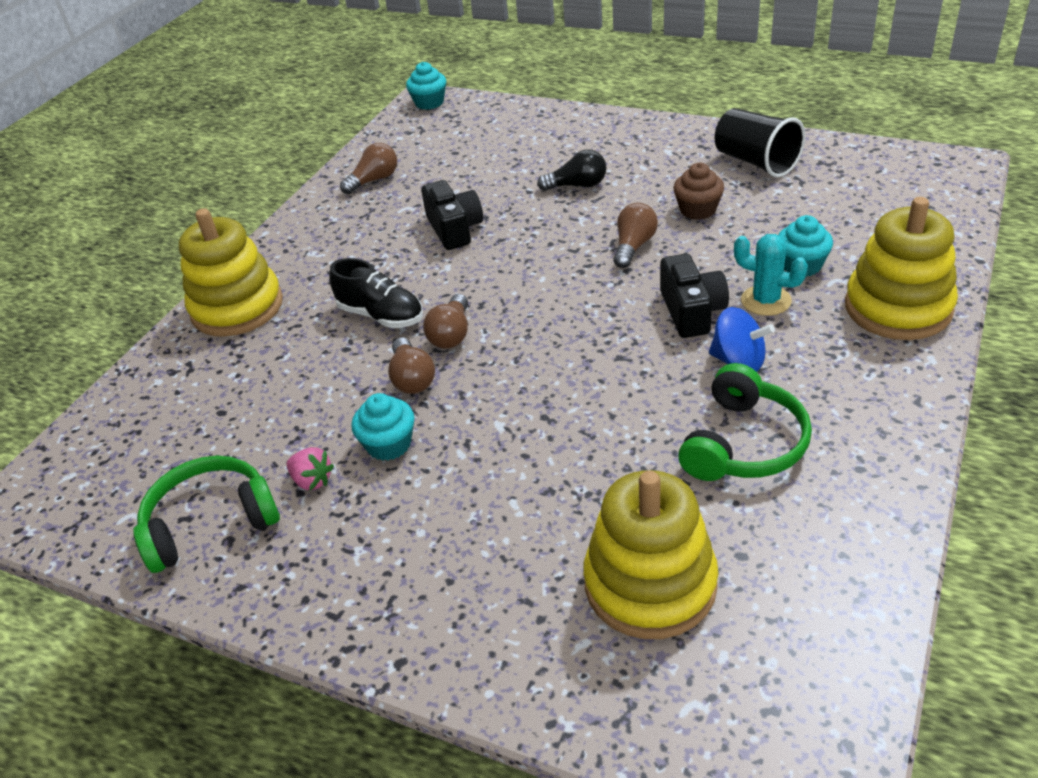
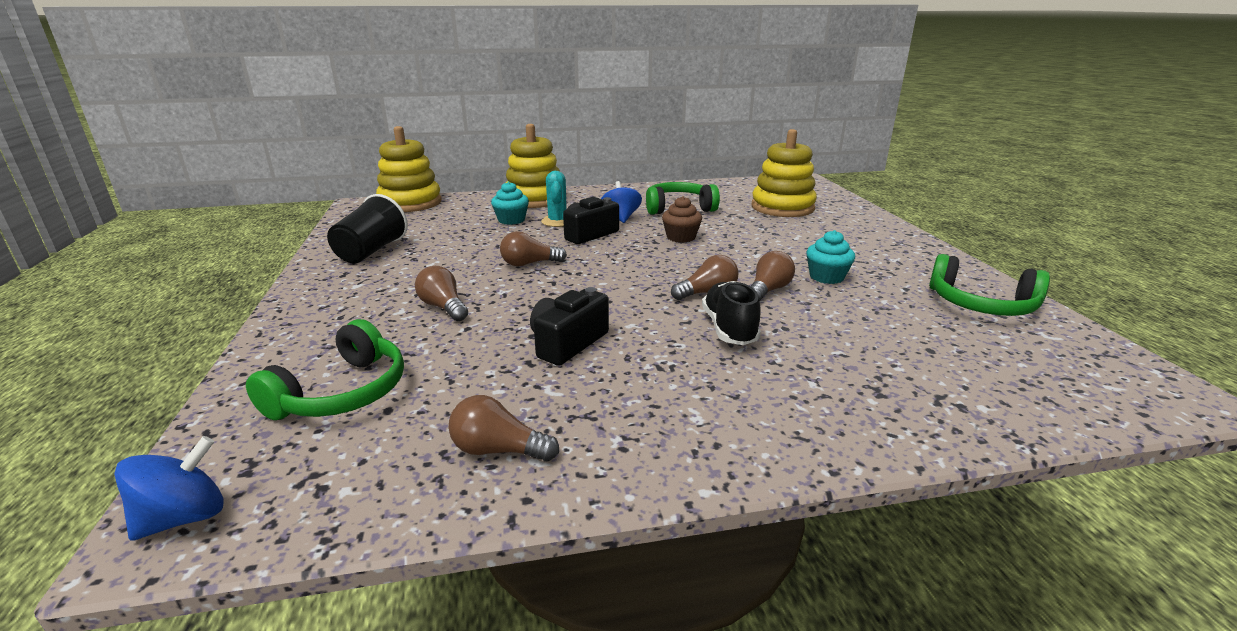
camera: 130 degrees left, 15 degrees down
(237, 307) = (840, 419): yellow stacking toy -> yellow stacking toy (410, 203)
(312, 480) = (892, 288): pink strawberry -> none
(429, 103) = (184, 517): turquoise cupcake -> blue spinning top
(491, 139) = (342, 392): none -> green headphones
(577, 185) = (443, 307): black light bulb -> brown light bulb
(697, 210) = (460, 255): brown cupcake -> brown cupcake (681, 237)

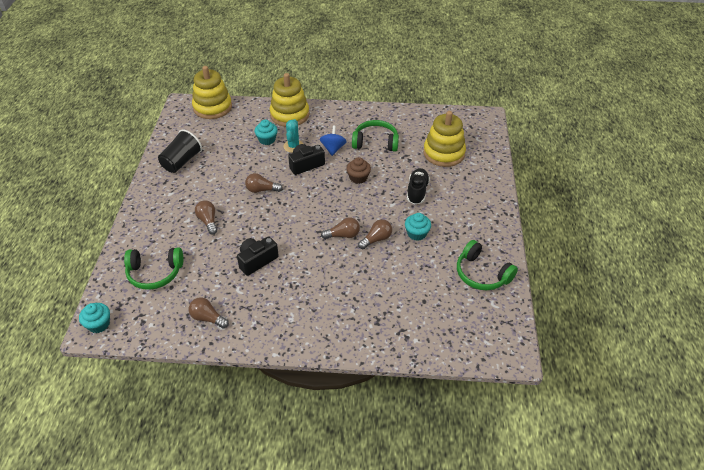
camera: 15 degrees right, 20 degrees up
(184, 517) = (99, 324): blue spinning top -> turquoise cupcake
(342, 392) = (155, 273): green headphones -> green headphones turned 45 degrees clockwise
(729, 329) = (337, 266): black shoe -> black shoe (417, 191)

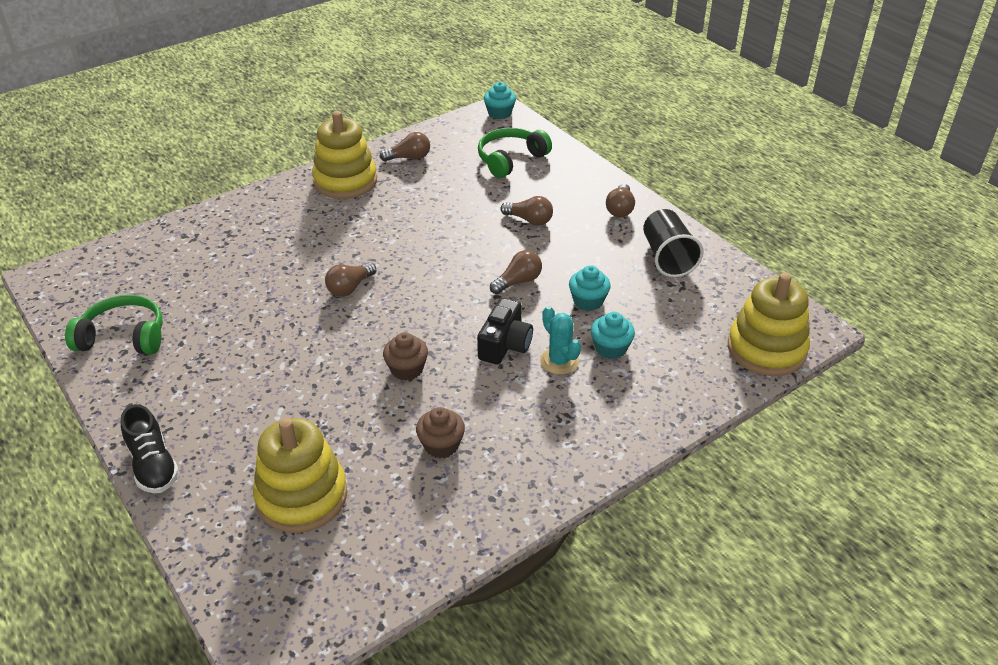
camera: 140 degrees right, 5 degrees down
(257, 260) = (422, 216): black camera -> none
(289, 115) = (639, 410): yellow stacking toy -> yellow stacking toy (345, 181)
(333, 149) = (496, 392): blue spinning top -> none
(375, 142) = (441, 445): green headphones -> brown cupcake
(376, 239) = (301, 305): brown light bulb -> brown light bulb (620, 209)
(416, 233) = (250, 339): turquoise cupcake -> turquoise cupcake (588, 301)
(417, 191) = (296, 398): black shoe -> black shoe (153, 465)

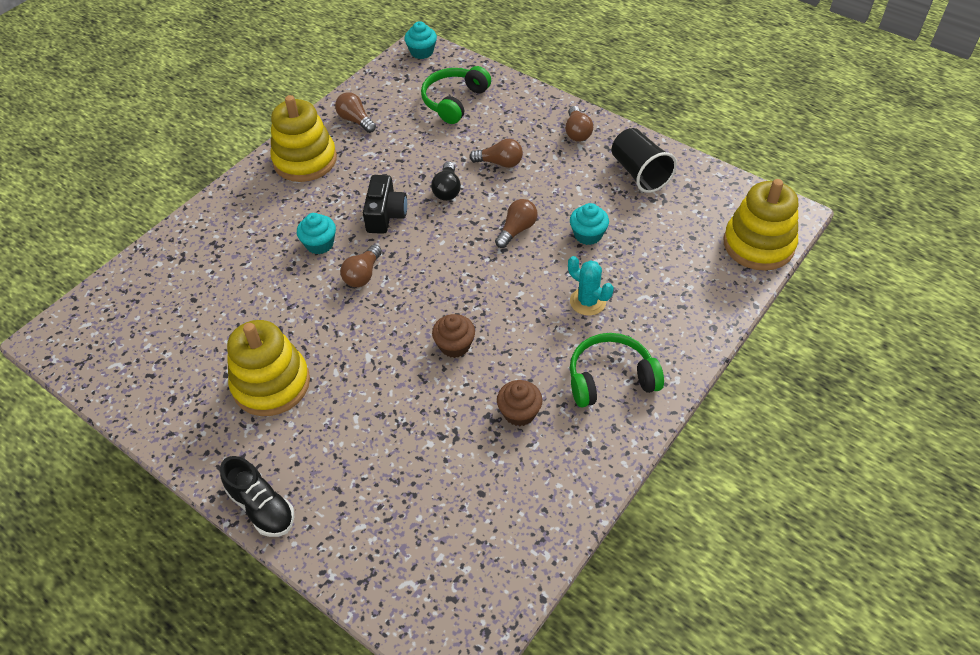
camera: 15 degrees left, 10 degrees up
(123, 337) = (164, 383): green headphones -> green headphones (610, 378)
(302, 496) = (417, 498): yellow stacking toy -> yellow stacking toy (271, 384)
(409, 158) = (356, 120): brown light bulb -> brown light bulb turned 105 degrees counterclockwise
(467, 233) = (447, 190): none -> black light bulb
(505, 345) = (533, 297): black camera -> black camera (385, 214)
(610, 348) = (627, 277): turquoise cupcake -> turquoise cupcake (319, 244)

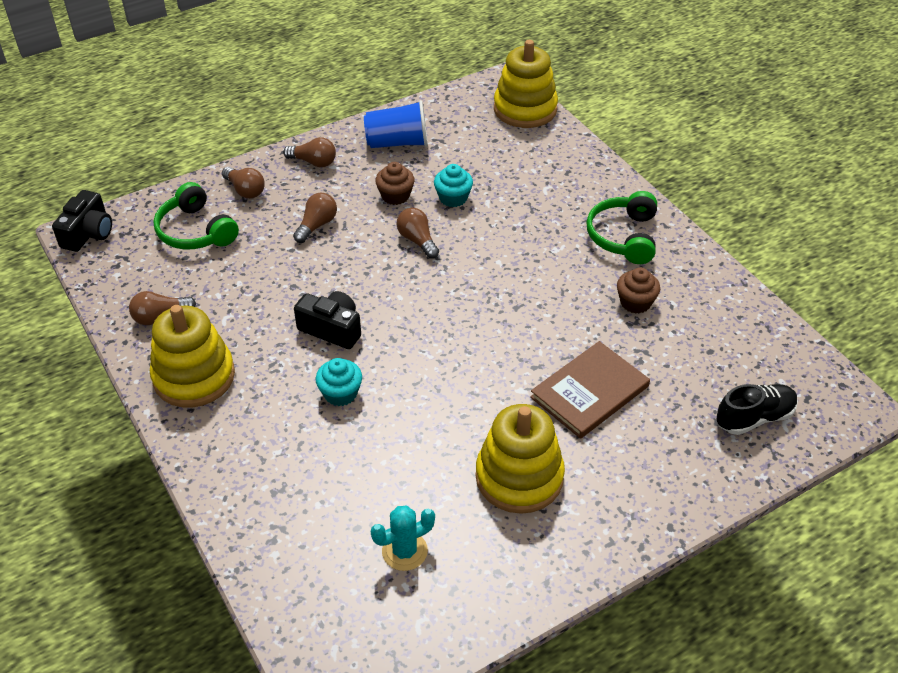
camera: 70 degrees left, 5 degrees down
(262, 507) = (671, 515): black shoe -> black shoe (754, 418)
(363, 274) = (408, 368): brown light bulb -> brown light bulb (245, 190)
(386, 407) = (589, 392): none -> brown book
(422, 52) = (88, 233): turquoise cupcake -> black camera
(447, 190) = (328, 273): black light bulb -> none
(454, 345) = (539, 323): brown cupcake -> brown cupcake (395, 196)
(587, 301) = (533, 223): turquoise cactus -> turquoise cactus (404, 551)
(639, 173) = (397, 143): black cup -> blue cup

